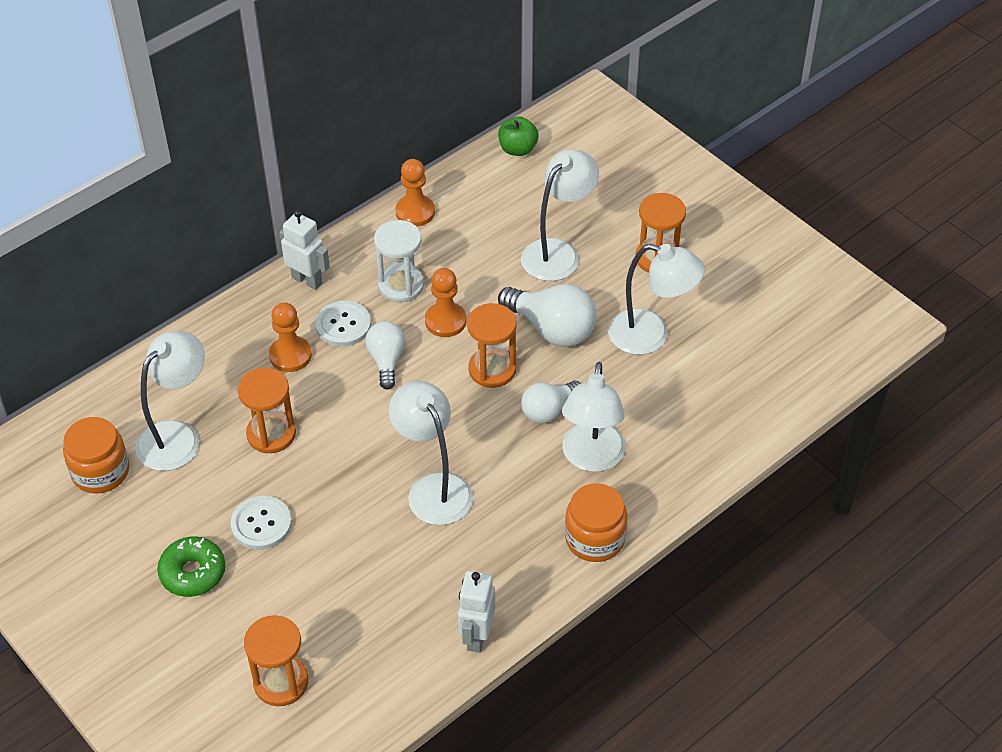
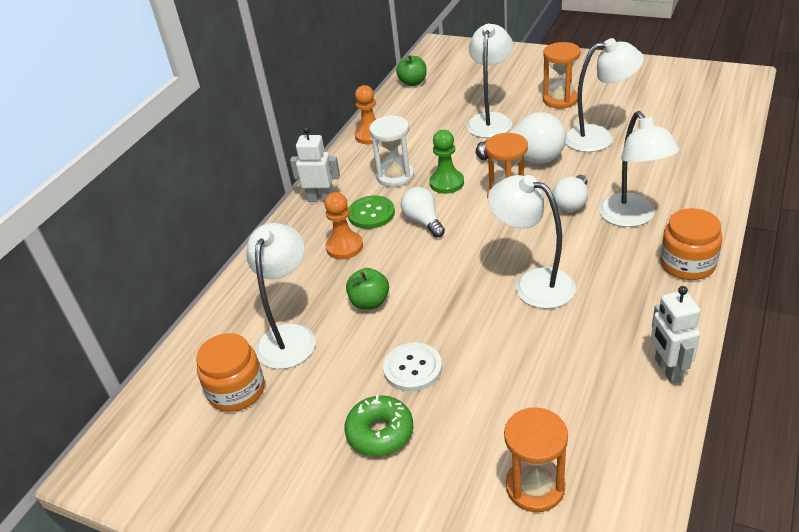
camera: 20 degrees left, 10 degrees down
(271, 434) = (370, 302): orange hourglass -> green apple
(343, 325) = (371, 214): white button -> green button
(445, 321) = (446, 183): orange pawn -> green pawn

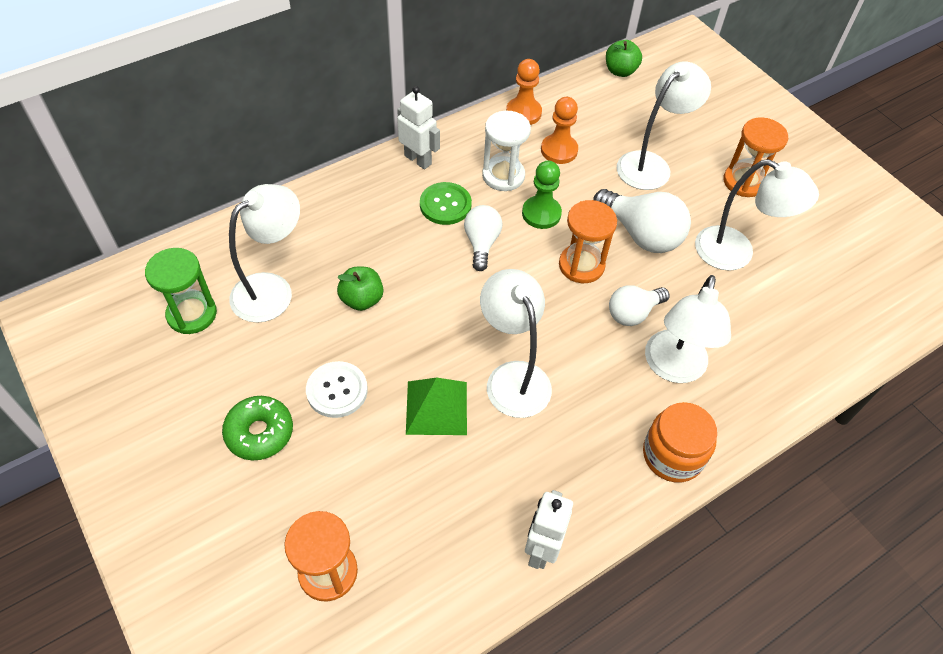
camera: 25 degrees right, 15 degrees up
(237, 390) = (192, 314): orange jar -> green hourglass
(344, 247) = (392, 226): orange pawn -> orange pawn (559, 150)
(499, 333) = (436, 407): none -> green pyramid

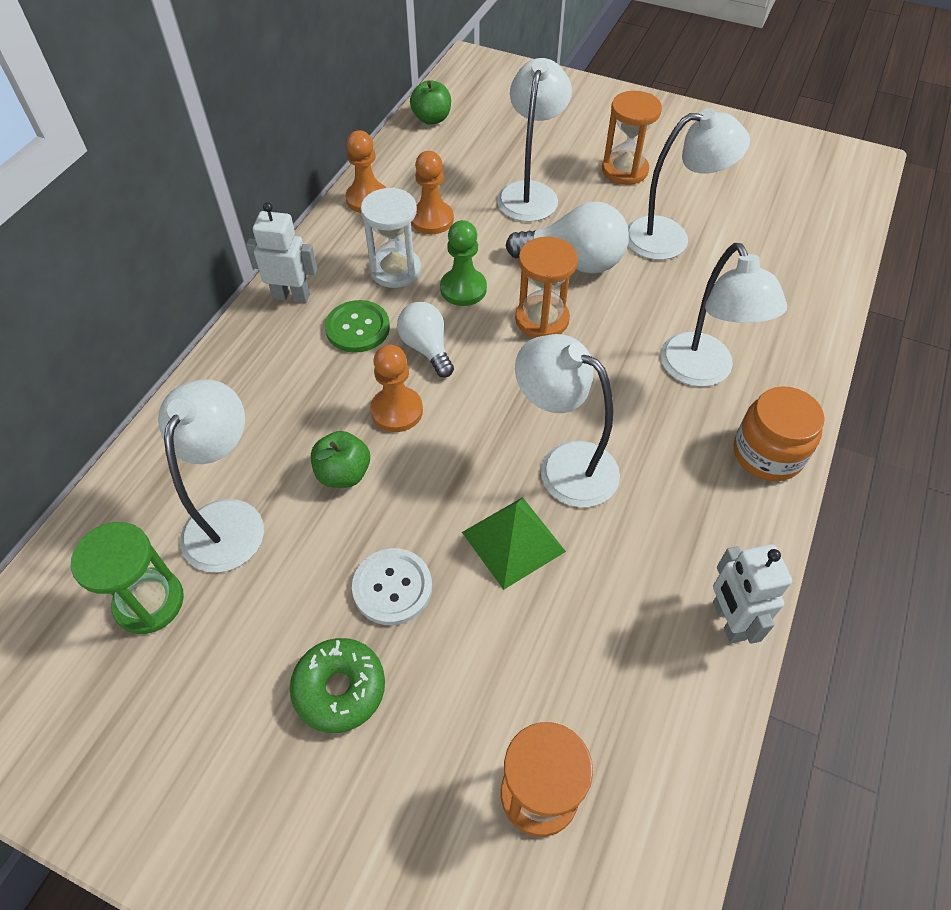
camera: 30 degrees left, 0 degrees up
(428, 276) = (396, 411): none -> orange pawn
(633, 313) = (625, 340): white light bulb -> none

